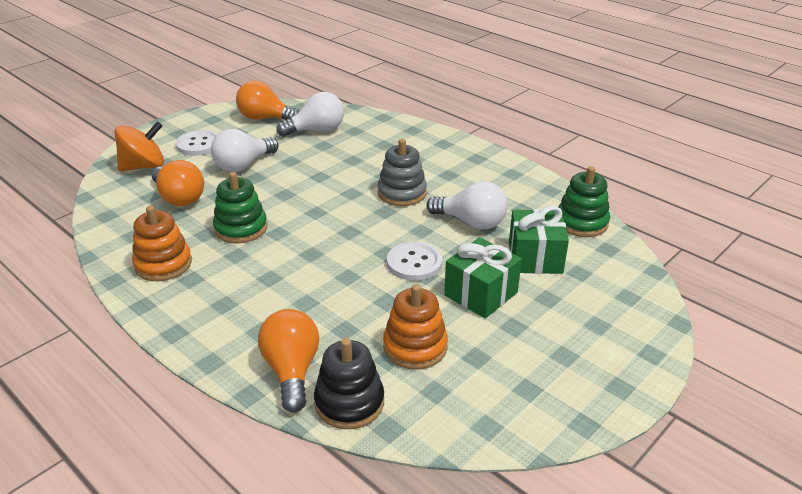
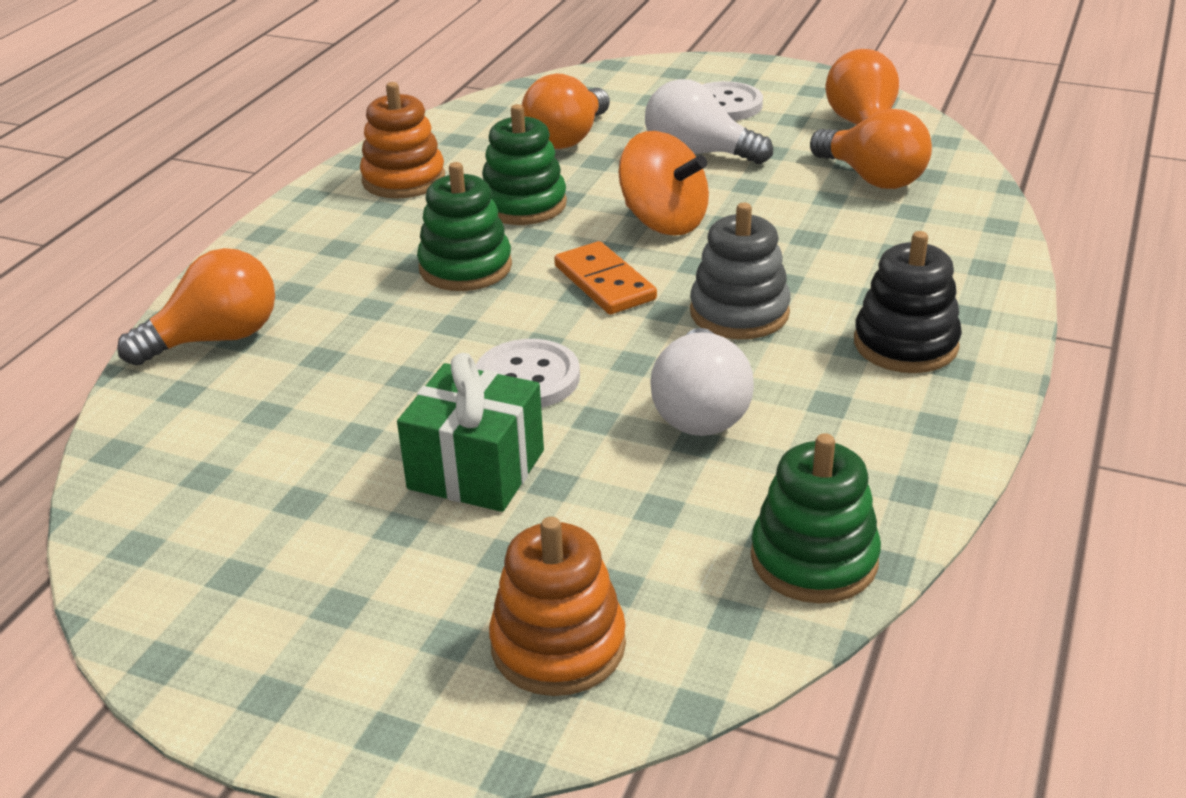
camera: 70 degrees right, 0 degrees up
(144, 166) = (627, 90): orange spinning top -> orange spinning top (663, 222)
(291, 261) = (465, 267): none -> green stacking toy
(316, 130) = (872, 178): white light bulb -> orange light bulb
(346, 222) = (604, 283): none -> orange domino
(349, 402) = (162, 403): black stacking toy -> black stacking toy (905, 344)
(415, 347) = (303, 432): orange stacking toy -> orange stacking toy (558, 645)
(535, 258) = (631, 514): green gift -> none

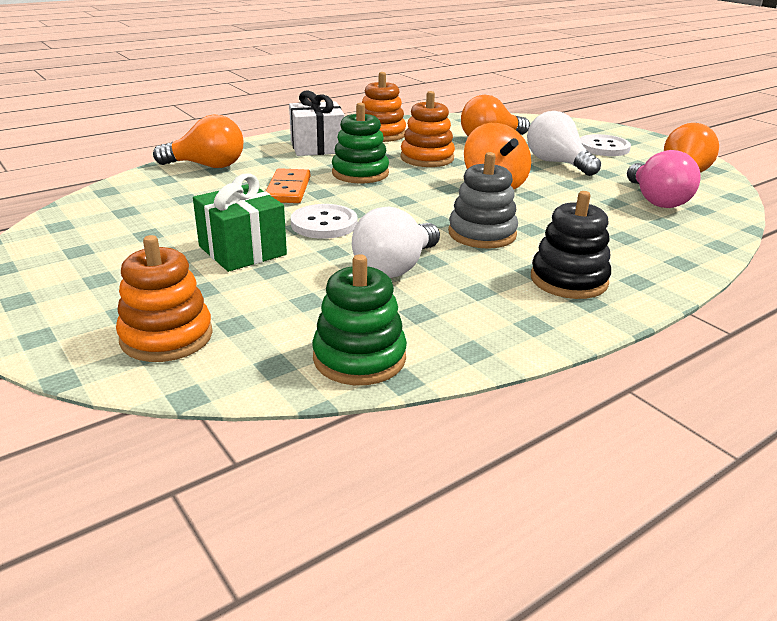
camera: 30 degrees right, 5 degrees down
(340, 239) = (317, 147): none -> white gift
(523, 204) = (427, 158): green stacking toy -> orange stacking toy
(604, 283) = (423, 199): orange domino -> orange domino (288, 189)
(872, 178) = (656, 200): orange light bulb -> pink light bulb

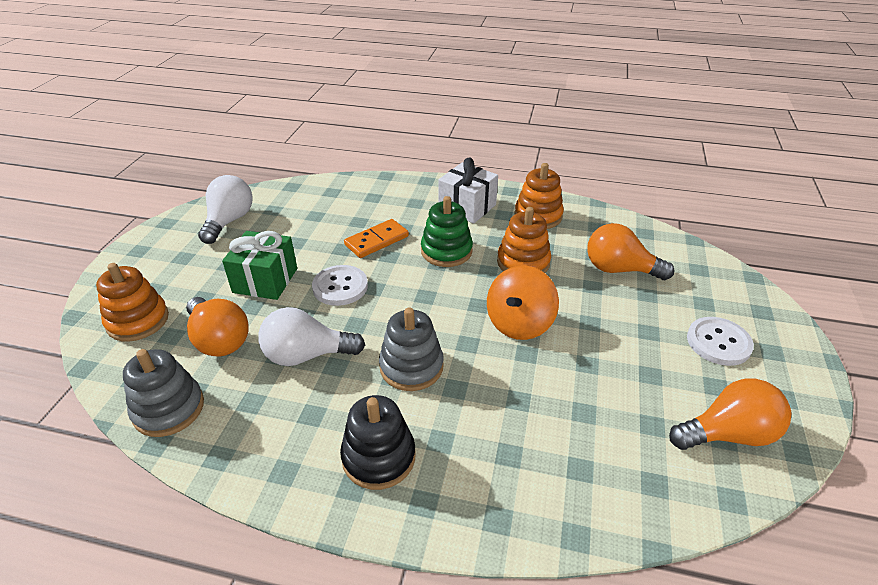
camera: 50 degrees right, 10 degrees up
(207, 166) = (372, 191): orange light bulb -> orange light bulb (219, 340)
(359, 358) = (168, 409): green stacking toy -> grey stacking toy
(557, 163) = (625, 333): white light bulb -> white light bulb (229, 221)
(656, 200) = (628, 440): pink light bulb -> none

